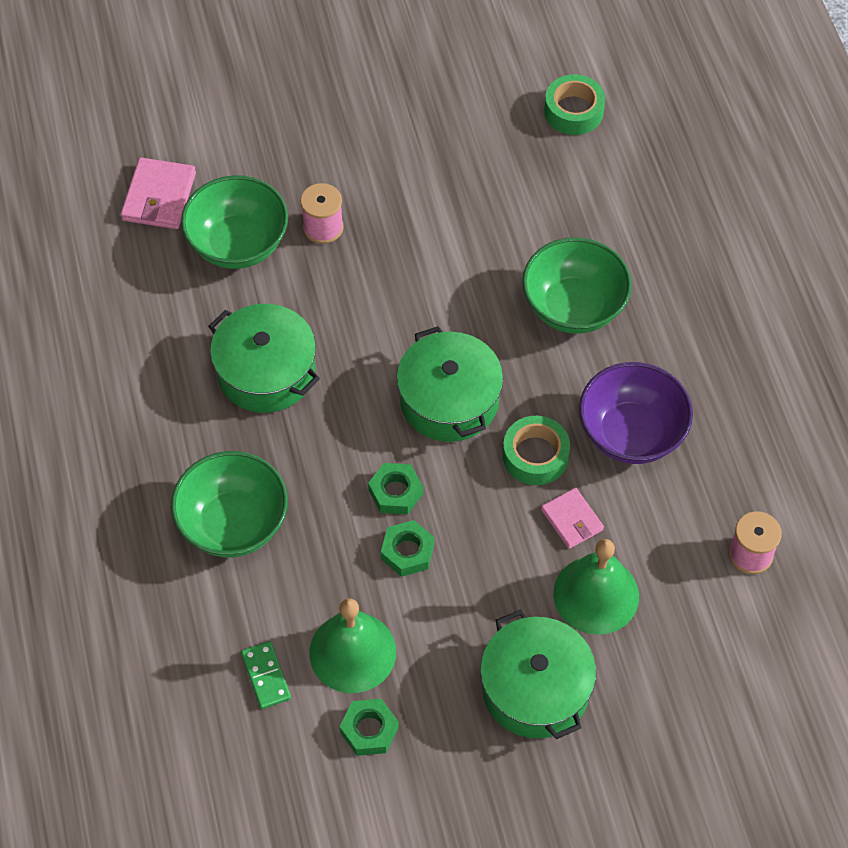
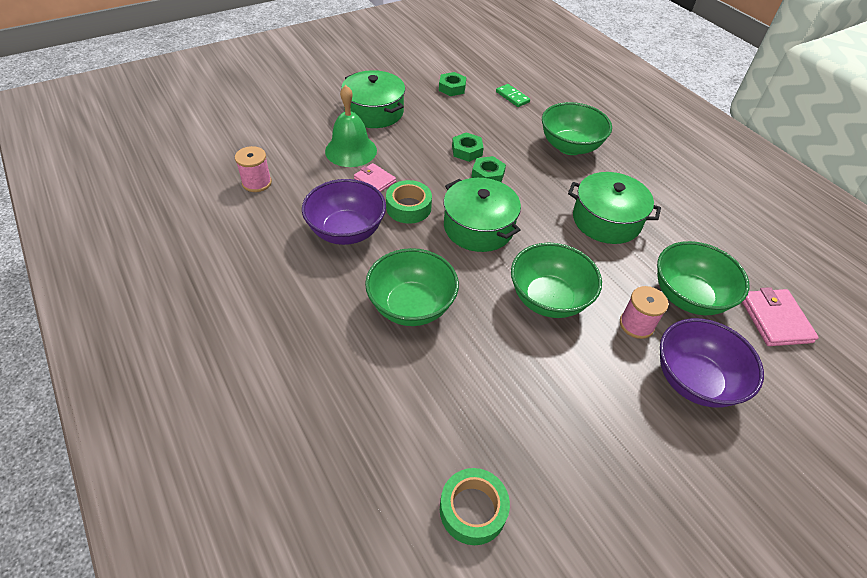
camera: 160 degrees right, 10 degrees down
(302, 160) = (694, 380): none -> purple bowl
(352, 652) = (475, 110): green bell -> none
(407, 279) = (548, 299): none -> green bowl

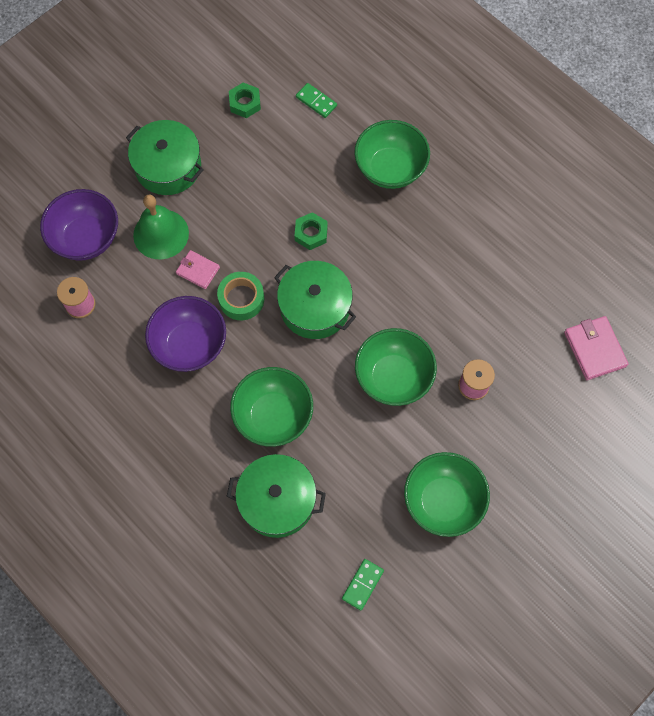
camera: 10 degrees left, 20 degrees up
(467, 151) = (282, 203): green nut -> none
(473, 510) = (362, 584): green tape -> green domino
(606, 220) = (437, 266): green pot -> green pot (277, 500)
(688, 297) = (518, 343): green bowl -> green bowl (443, 501)
(694, 380) = (524, 431): purple bowl -> purple bowl (86, 238)

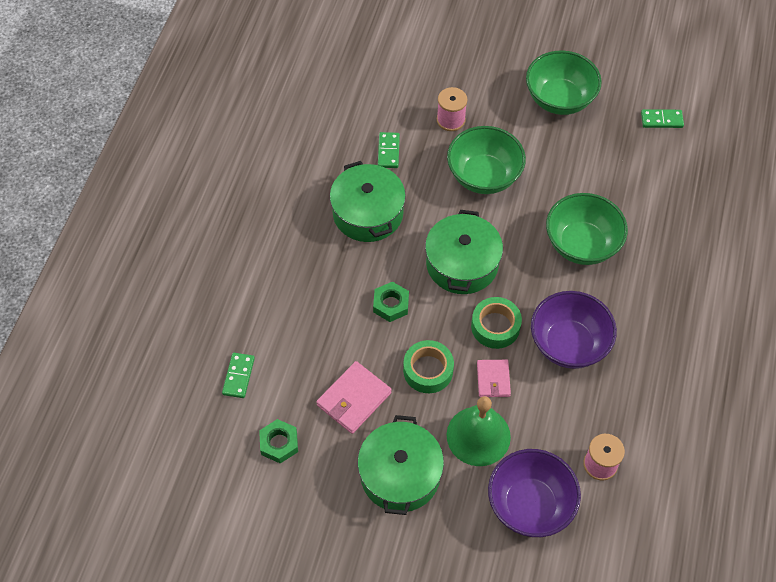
camera: 120 degrees left, 10 degrees down
(236, 229) = (428, 370): none -> green tape
(277, 500) = (647, 205): green pot -> green pot (368, 213)
(390, 168) = (279, 273): green bowl -> none
(467, 312) = (388, 151): none -> green domino
(594, 349) = (362, 56): pink wallet -> pink wallet (354, 399)

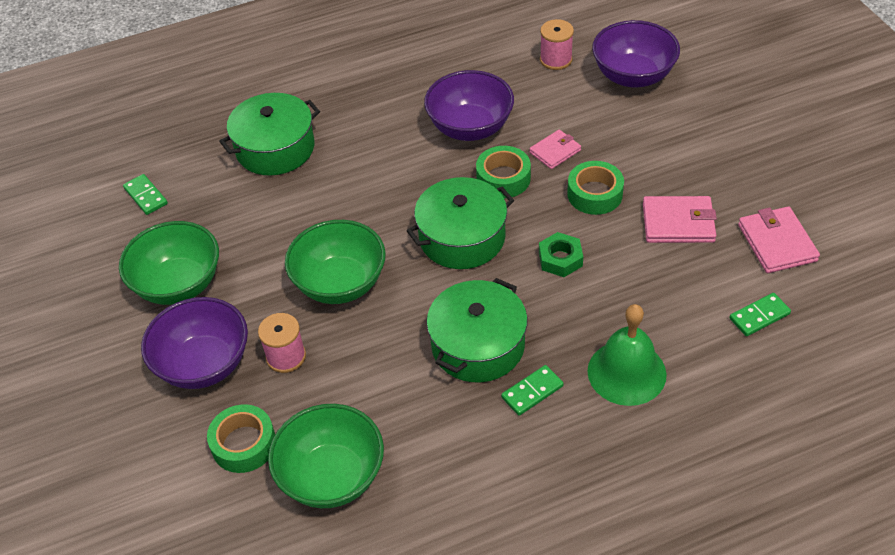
camera: 125 degrees left, 10 degrees down
(279, 443) = (777, 243): green nut -> pink wallet
(388, 151) = (380, 382): green domino -> green domino (532, 392)
(400, 474) = (702, 154): green pot -> green pot (275, 148)
(407, 71) = (244, 444): none -> green tape
(478, 436) = (614, 131): green bell -> green bell (626, 372)
(481, 81) = (204, 364): none -> purple bowl
(581, 244) = (356, 172): green bowl -> green bowl (332, 476)

